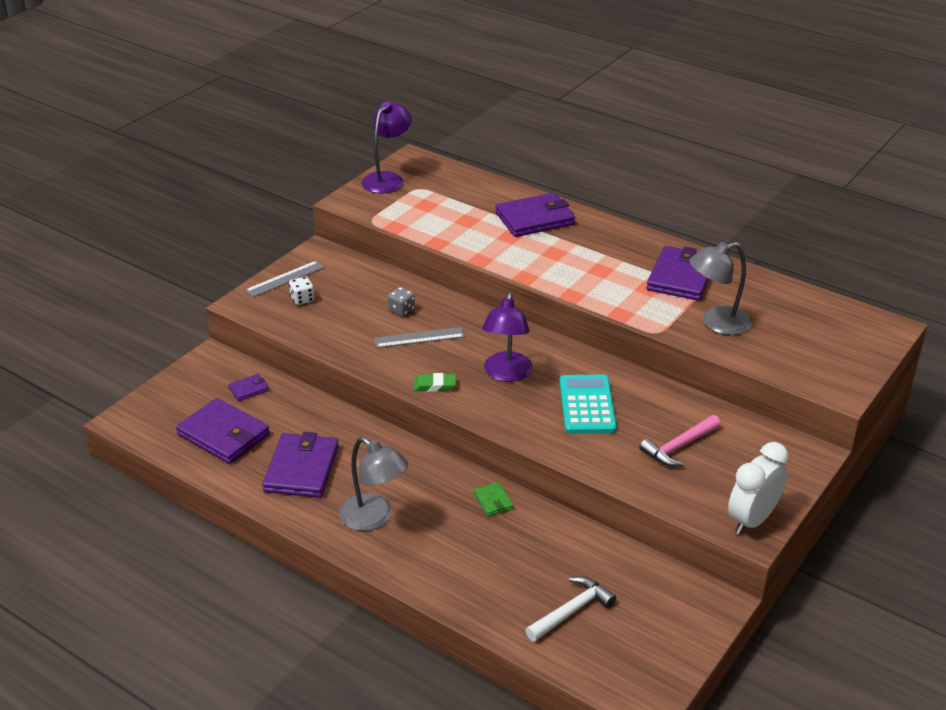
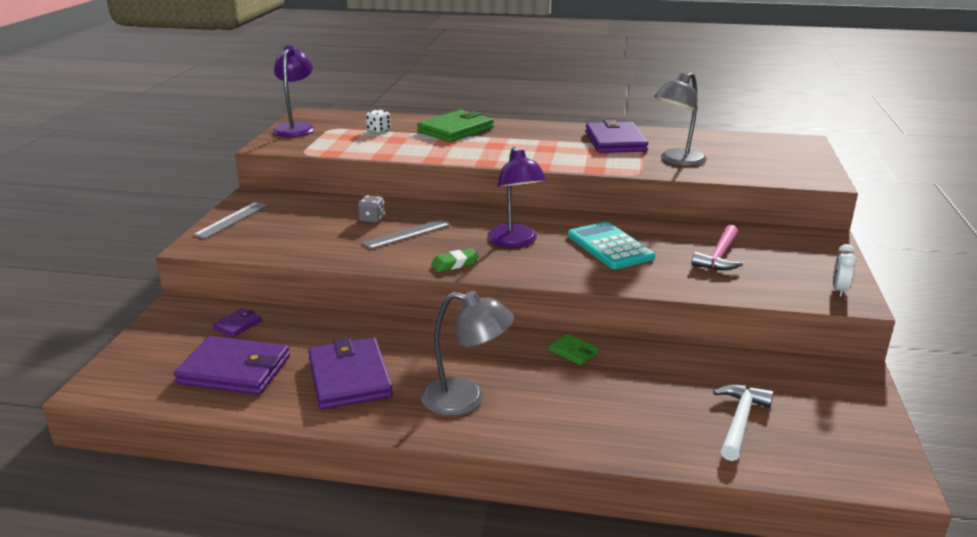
camera: 25 degrees left, 10 degrees down
(302, 299) = (262, 230): white dice -> white dice (378, 130)
(535, 219) = (455, 130): purple wallet -> green wallet
(752, 520) = (839, 290): white clock -> white clock, size x0.53

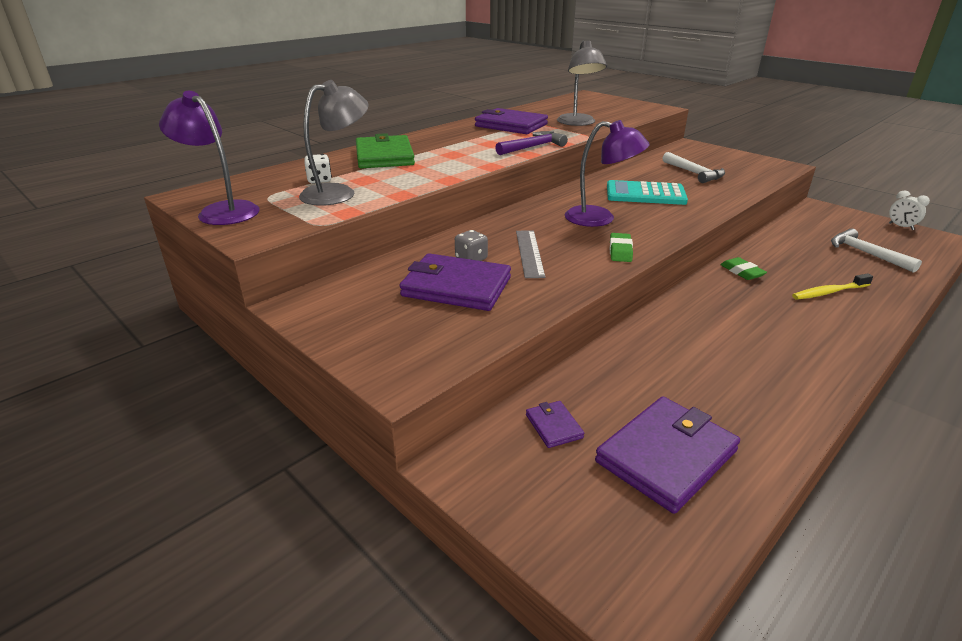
camera: 55 degrees left, 5 degrees up
(231, 220) = (352, 335): grey ruler -> none
(349, 377) = (727, 383): purple wallet -> purple wallet (456, 287)
(466, 399) = (797, 336): grey lamp -> grey lamp (338, 193)
(564, 163) = (533, 147): none -> purple hammer
(573, 352) = (742, 272): green wallet -> green eraser
(589, 406) = (829, 292): none -> yellow toothbrush
(719, 256) = (694, 173): pink hammer -> white hammer
(839, 290) = (769, 164): white clock -> white clock (901, 227)

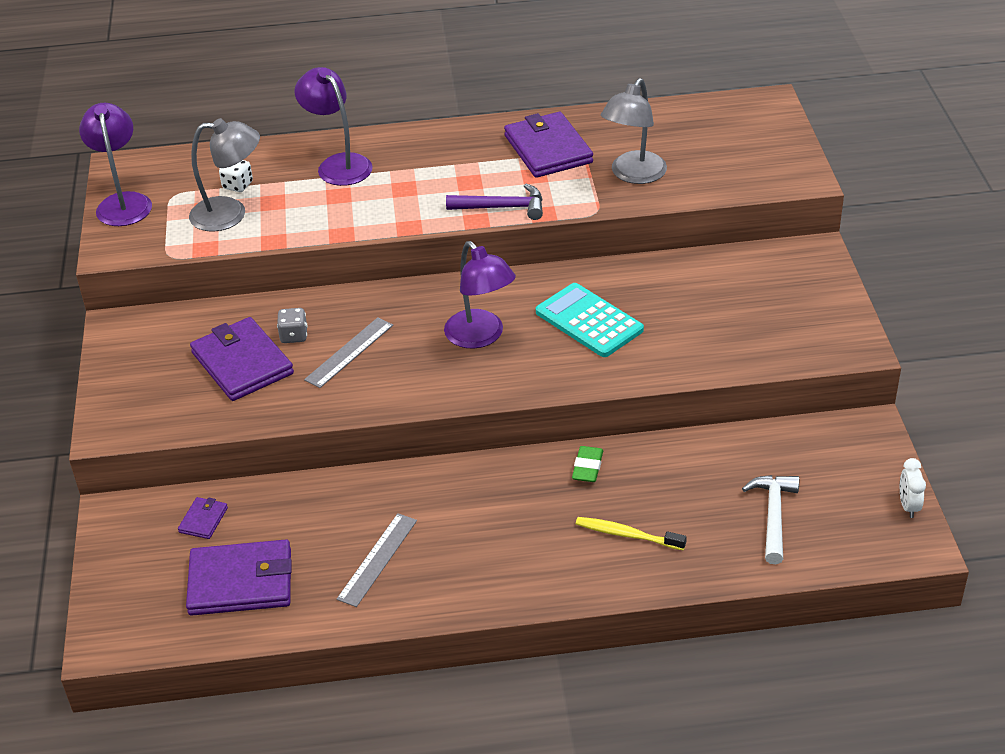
camera: 40 degrees right, 10 degrees up
(384, 156) = (338, 164): green wallet -> purple lamp
(620, 251) = (428, 389): green eraser -> none
(694, 173) = (711, 310): white hammer -> none
(730, 380) = (377, 559): none -> grey ruler

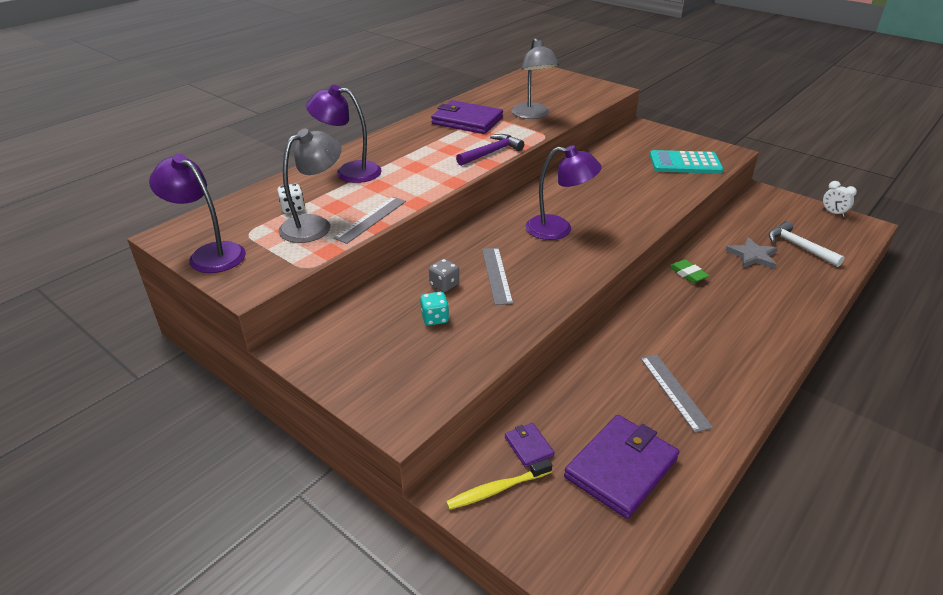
camera: 45 degrees left, 5 degrees down
(242, 363) = (435, 318): purple wallet -> turquoise dice
(280, 232) = (371, 219): none -> grey ruler
(589, 321) = (599, 196): turquoise calculator -> turquoise calculator (685, 163)
(627, 535) = (762, 293): yellow toothbrush -> yellow toothbrush (497, 489)
(696, 492) = (752, 256): none -> grey star

